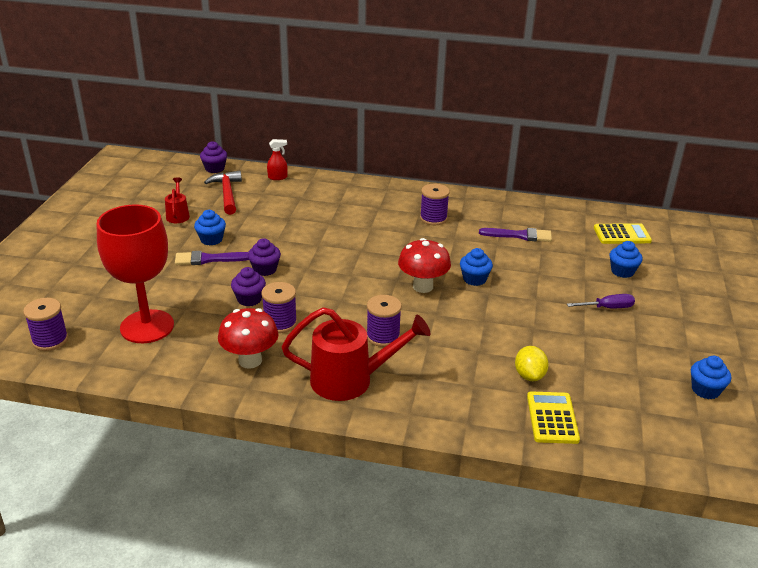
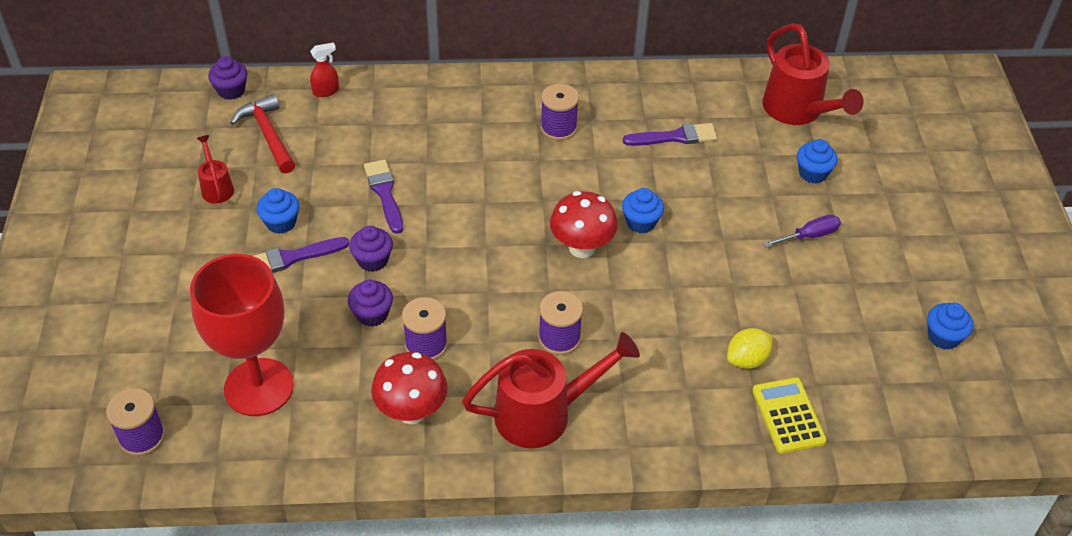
camera: 15 degrees left, 15 degrees up
(291, 235) = (384, 193): none -> purple brush
(529, 375) = (747, 360): yellow lemon -> yellow lemon turned 75 degrees clockwise
(622, 234) = (798, 111): yellow calculator -> red watering can

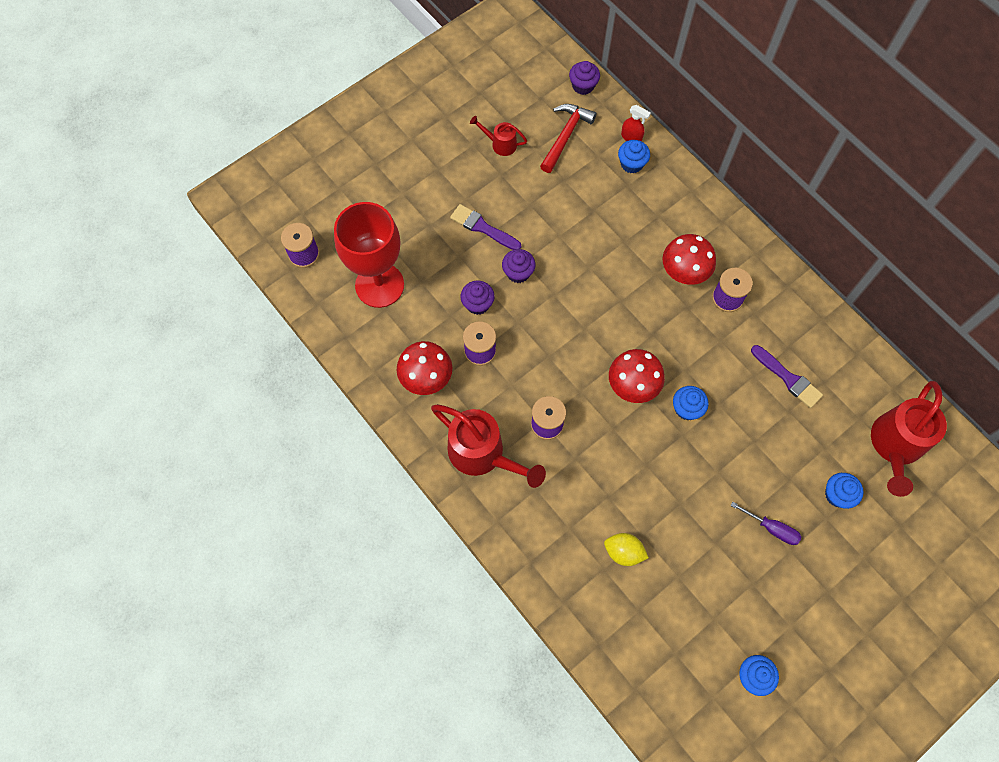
camera: 55 degrees right, 20 degrees up
(216, 187) = (500, 144): red watering can -> red watering can turned 105 degrees counterclockwise
(281, 223) = (503, 200): blue cupcake -> blue cupcake (631, 164)
(384, 193) = (576, 238): purple brush -> none
(503, 141) = (683, 273): none -> red mushroom
(788, 415) = (598, 606): yellow calculator -> none

